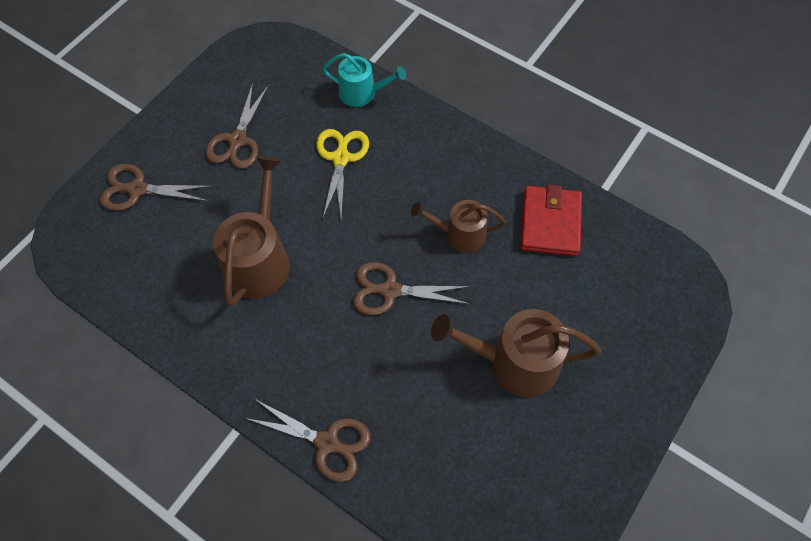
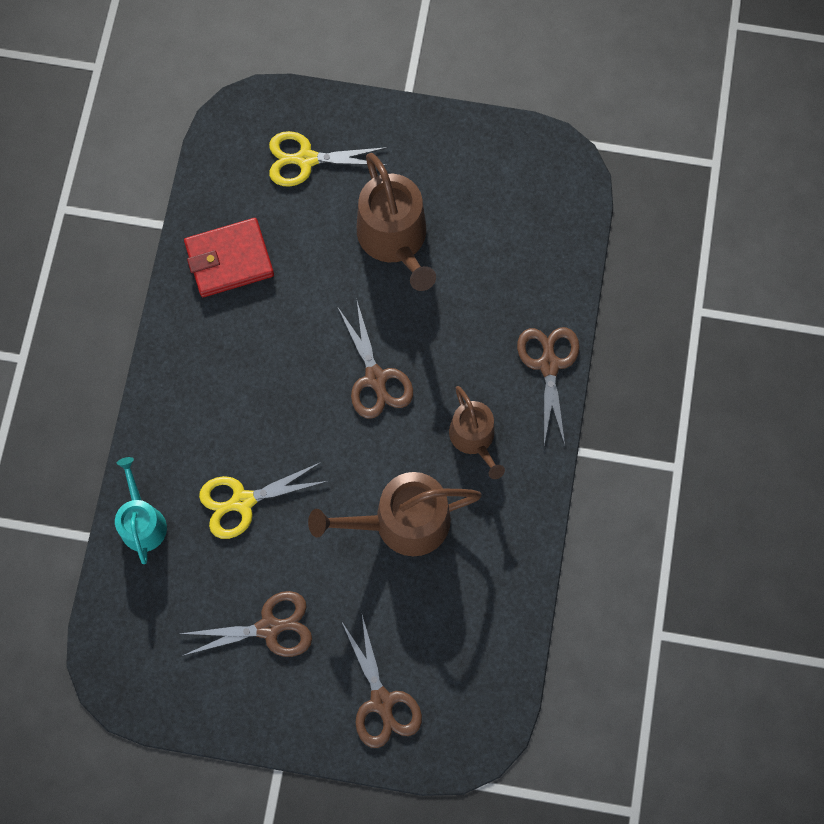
camera: 115 degrees left, 10 degrees up
(459, 234) = (282, 340): brown watering can -> brown watering can (474, 438)
(626, 319) = (305, 159): none -> yellow scissors

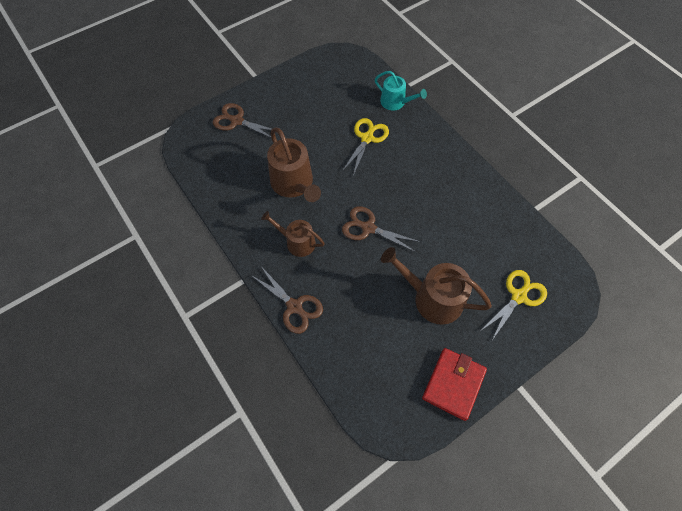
camera: 135 degrees right, 10 degrees down
(229, 260) = (490, 219): red wallet -> red wallet (453, 384)
(270, 627) = (307, 110): brown scissors -> none
(402, 522) = (294, 184): brown watering can -> brown watering can turned 120 degrees clockwise

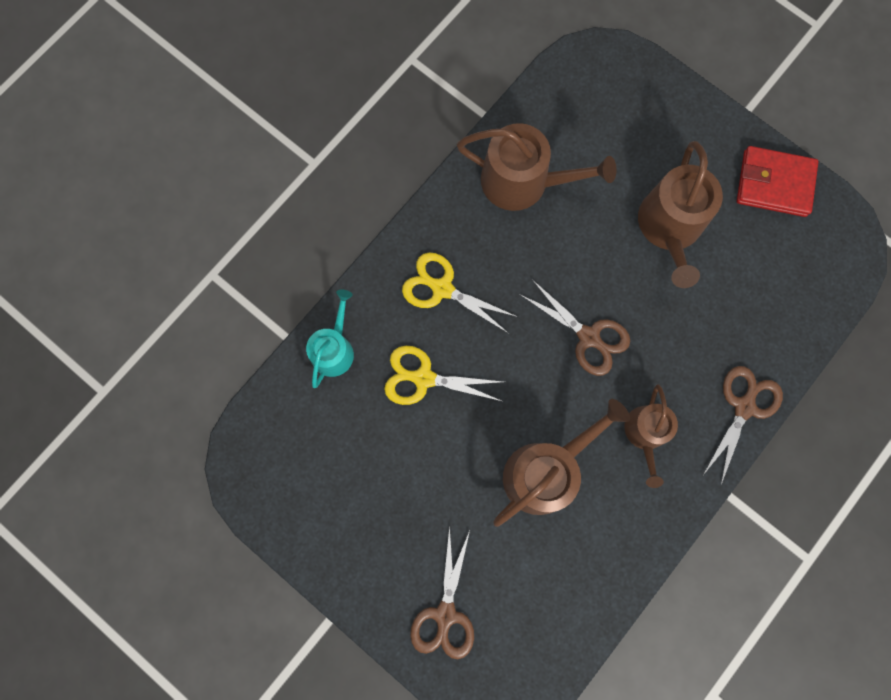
camera: 105 degrees left, 15 degrees up
(367, 228) = (589, 337): brown scissors -> brown scissors turned 60 degrees counterclockwise
(482, 217) = (523, 182): none -> brown watering can
(519, 296) = (630, 121): yellow scissors -> yellow scissors (441, 288)

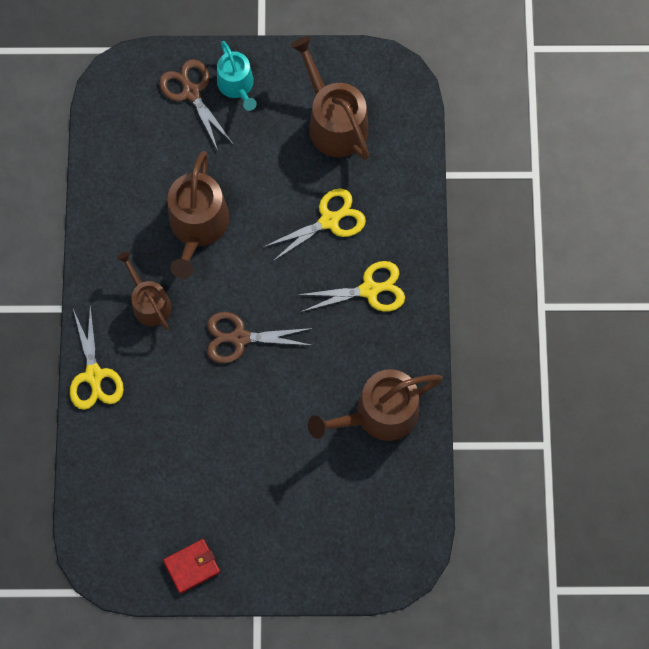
camera: 140 degrees right, 5 degrees down
(334, 349) = (406, 191): turquoise watering can -> turquoise watering can (237, 85)
(670, 228) = (244, 466): brown watering can -> brown watering can (334, 122)
(744, 406) = (94, 376): brown scissors -> yellow scissors
(774, 183) = (192, 566): red wallet -> red wallet, size x0.66

